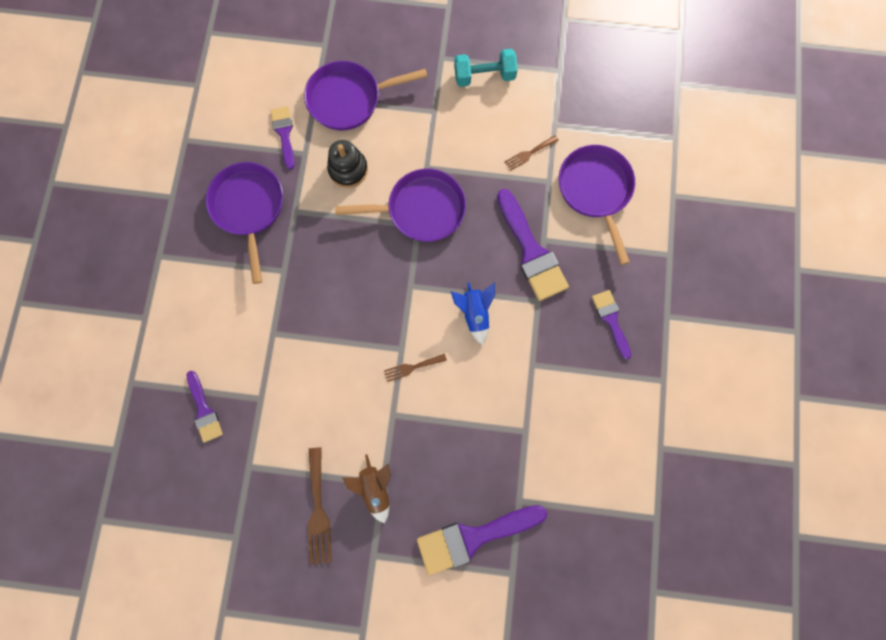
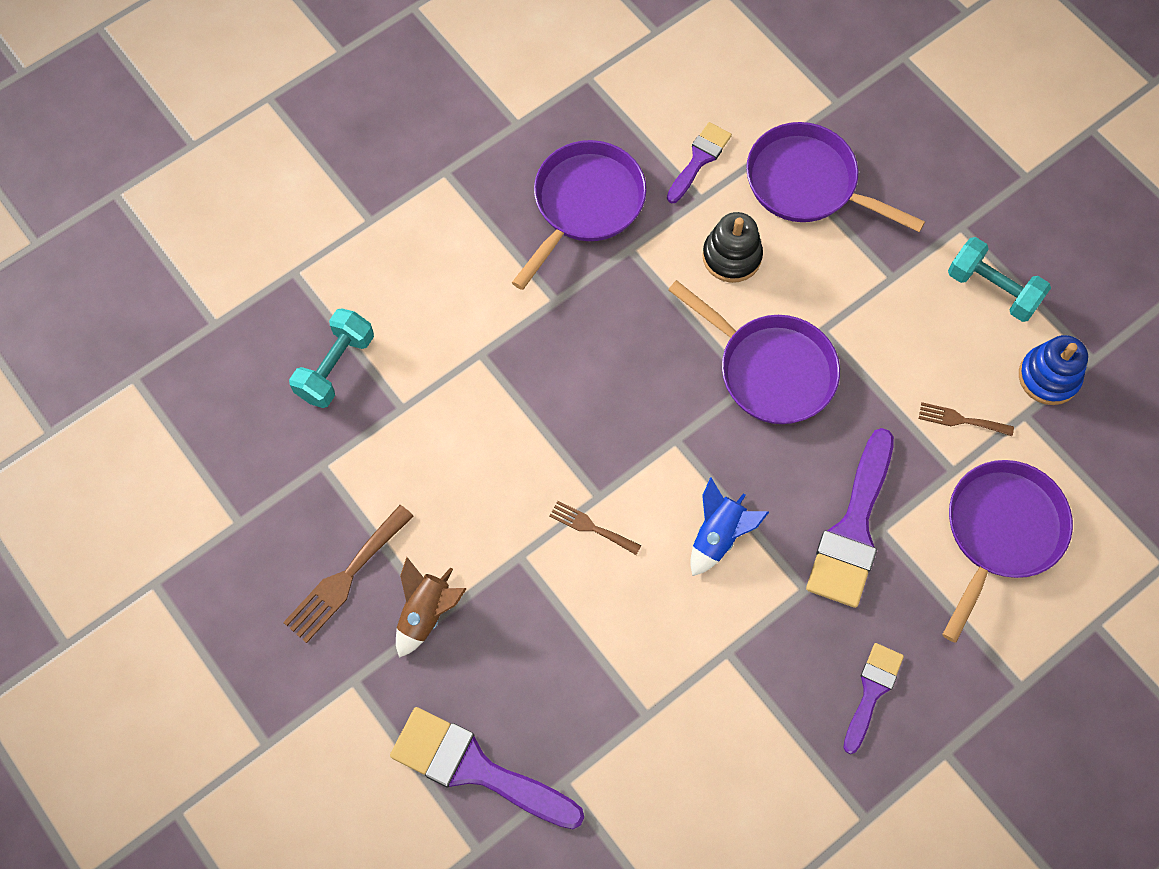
camera: 45 degrees right, 10 degrees down
(204, 410) = (336, 367): purple brush -> turquoise dumbbell
(548, 97) = (1048, 377): none -> blue stacking toy

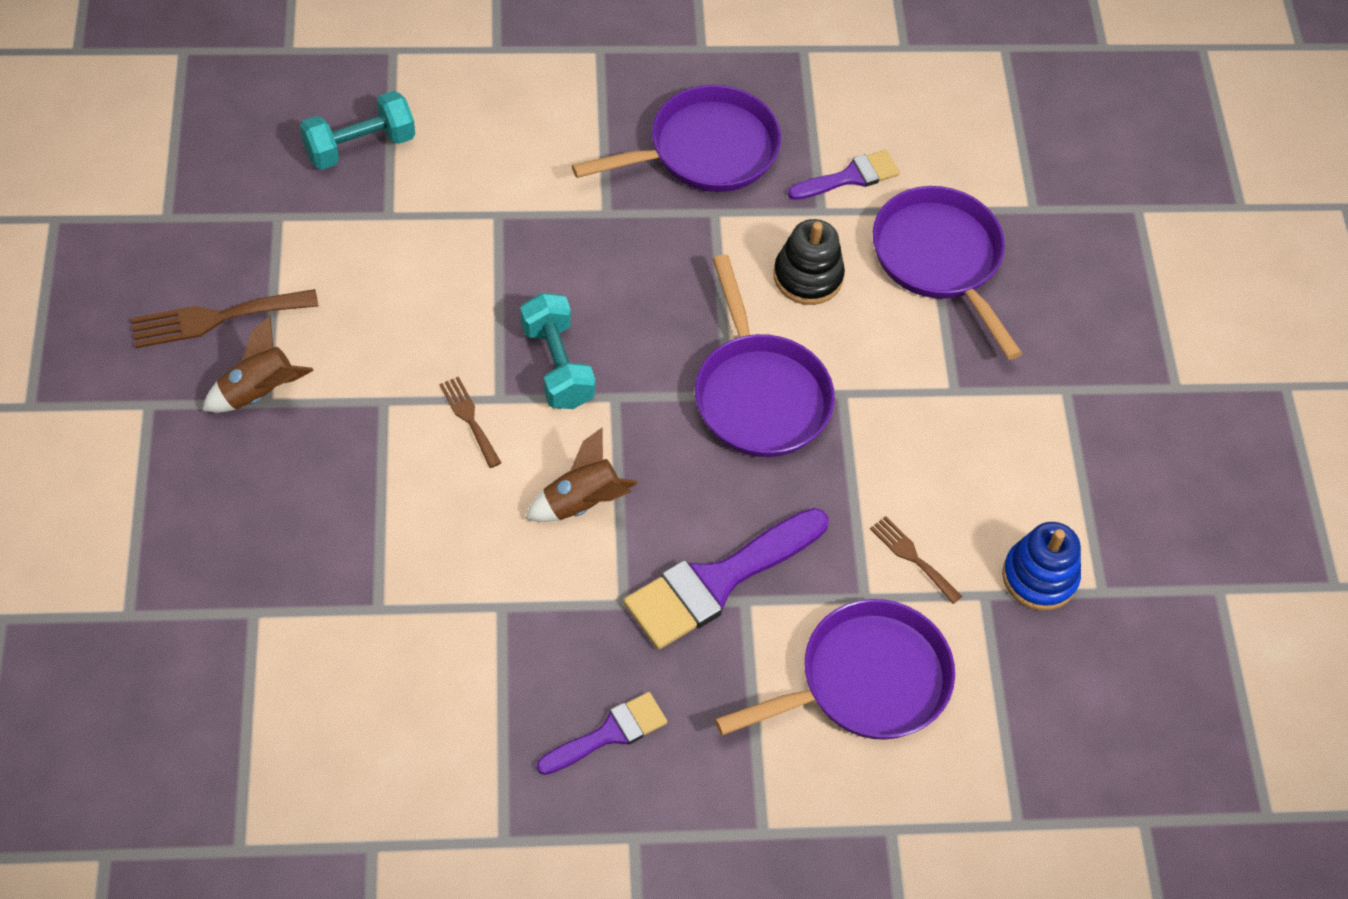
camera: 30 degrees right, 10 degrees down
(475, 768) = (187, 546): purple brush -> none
(718, 535) = (582, 502): blue rocket -> brown rocket
(992, 289) = (1049, 463): turquoise dumbbell -> turquoise dumbbell (557, 365)

